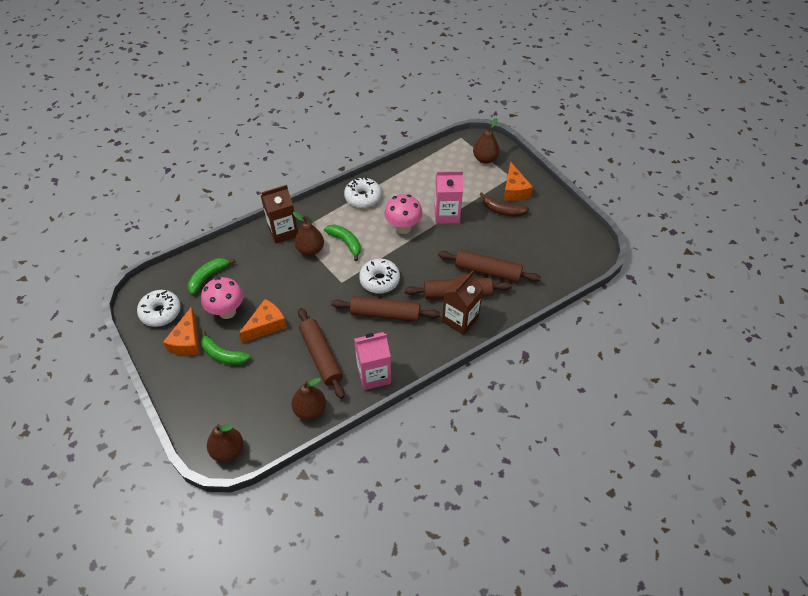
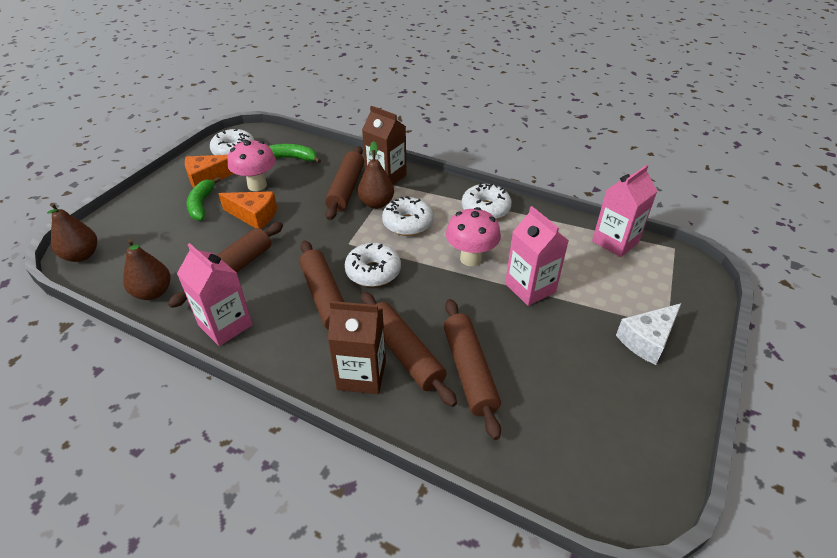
camera: 60 degrees right, 10 degrees down
(279, 259) = (346, 189): none -> brown rolling pin
(345, 243) = (407, 223): green banana -> white donut
(438, 157) = (615, 242): none -> pink carton
(485, 159) = (667, 286): brown pear -> none
(502, 210) = (595, 342): brown banana -> none
(514, 190) = (647, 340): orange cheese -> white cheese

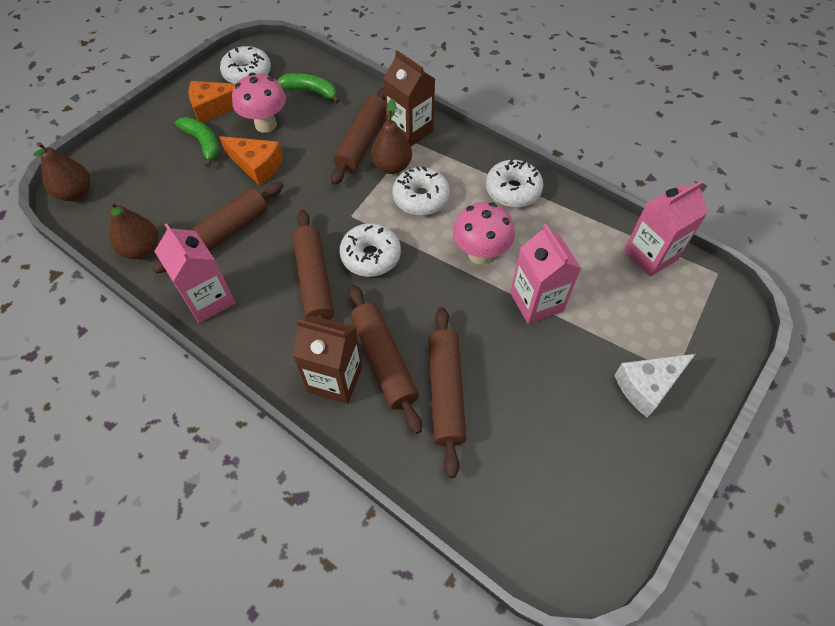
camera: 10 degrees right, 15 degrees up
(201, 204) = (203, 143): green banana -> green banana turned 135 degrees clockwise

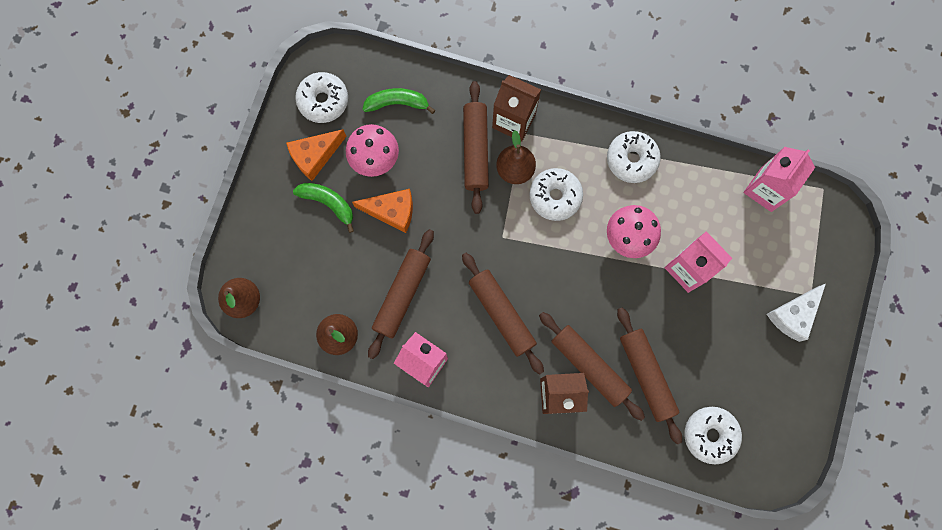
camera: 20 degrees left, 20 degrees up
(370, 256) = (537, 273): white donut -> white donut (710, 435)

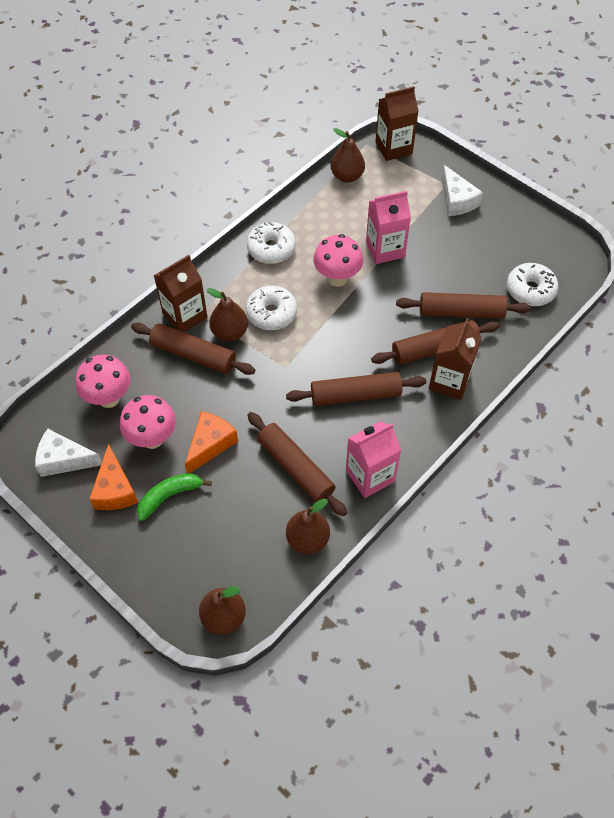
camera: 65 degrees left, 20 degrees down
(323, 101) = (64, 459): white donut -> white cheese
(397, 103) = (109, 398): green banana -> pink mushroom
(766, 189) = (347, 176): pink carton -> brown pear
(833, 219) = (393, 148): none -> brown carton

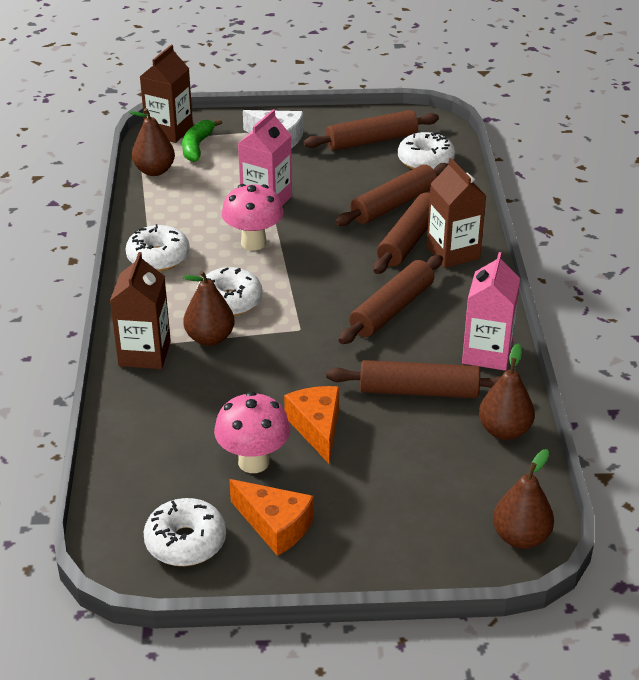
camera: 45 degrees left, 20 degrees down
(64, 459) = (185, 542): white cheese -> white donut
(109, 398) = (160, 463): pink mushroom -> none
(169, 496) = (337, 491): green banana -> green banana (197, 146)
(193, 354) = (198, 375): brown rolling pin -> brown rolling pin (371, 141)

